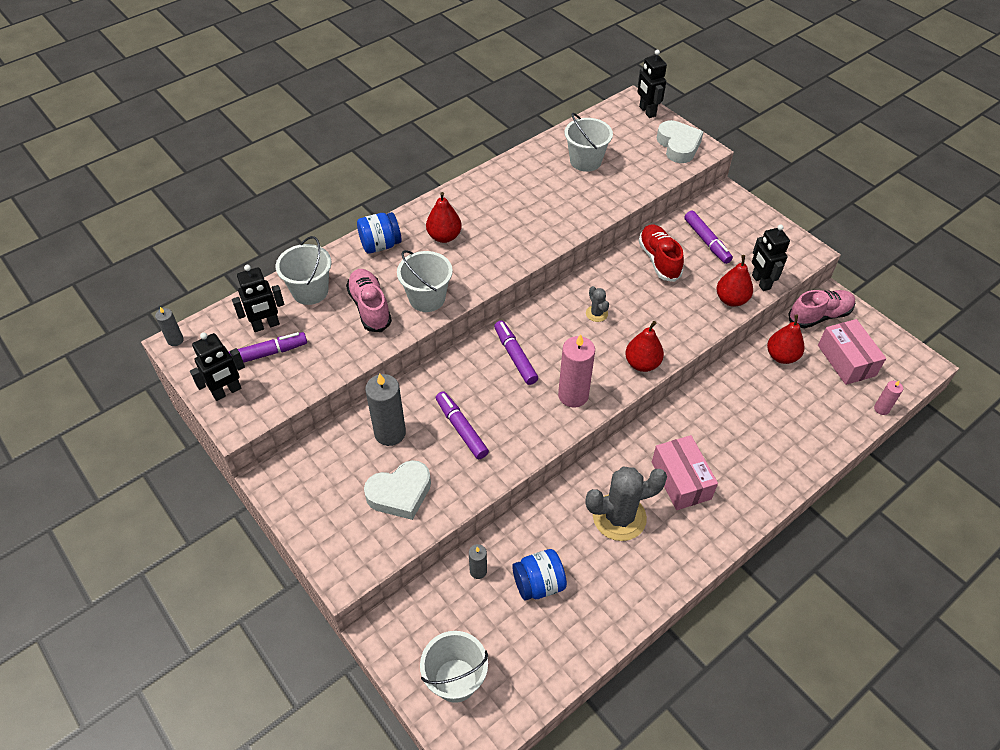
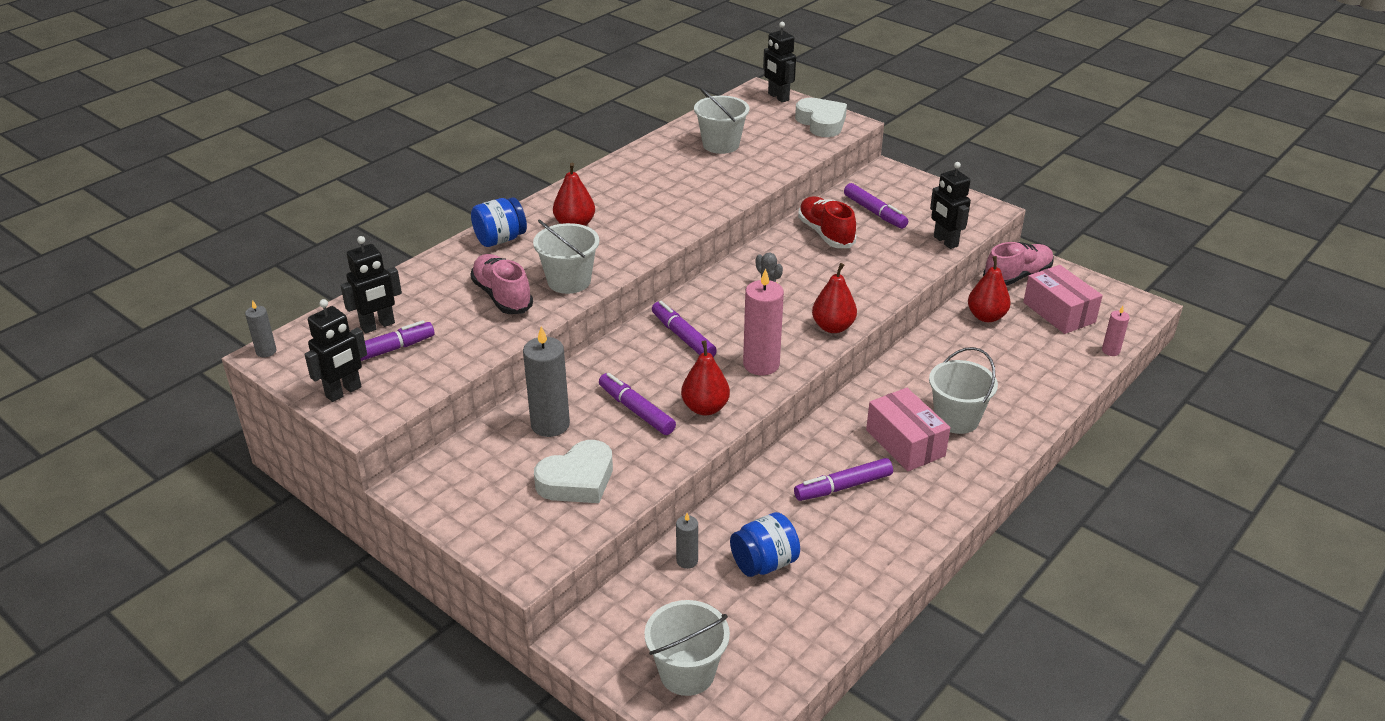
camera: 10 degrees left, 15 degrees down
(310, 291) = (425, 289): white bucket -> white bucket (956, 419)
(619, 517) = (843, 486): grey cactus -> purple marker
(731, 300) = (917, 260): red pear -> red pear (705, 408)

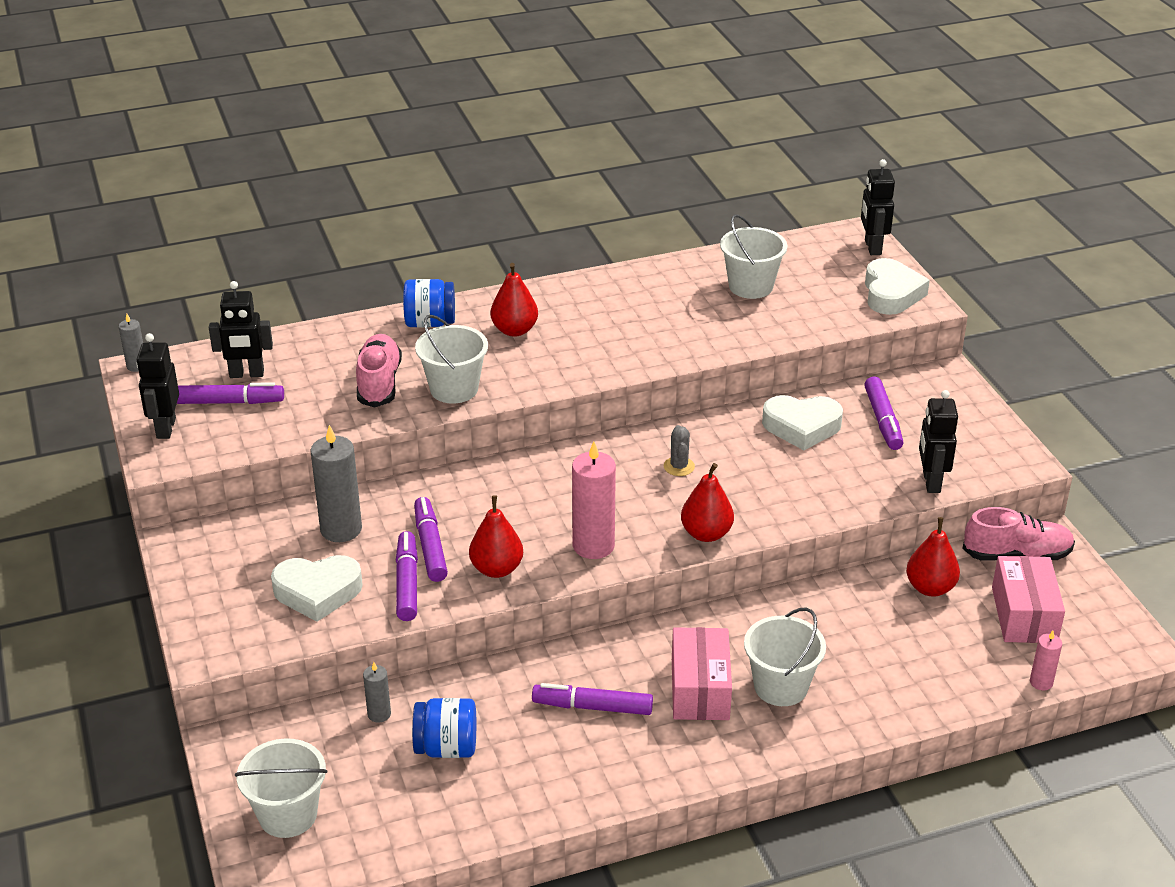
camera: 30 degrees right, 0 degrees up
(344, 392) = (165, 428): black robot -> black robot turned 105 degrees clockwise
(683, 337) = (543, 488): purple marker -> purple marker (407, 583)
(825, 234) = (801, 427): red shoe -> white heart

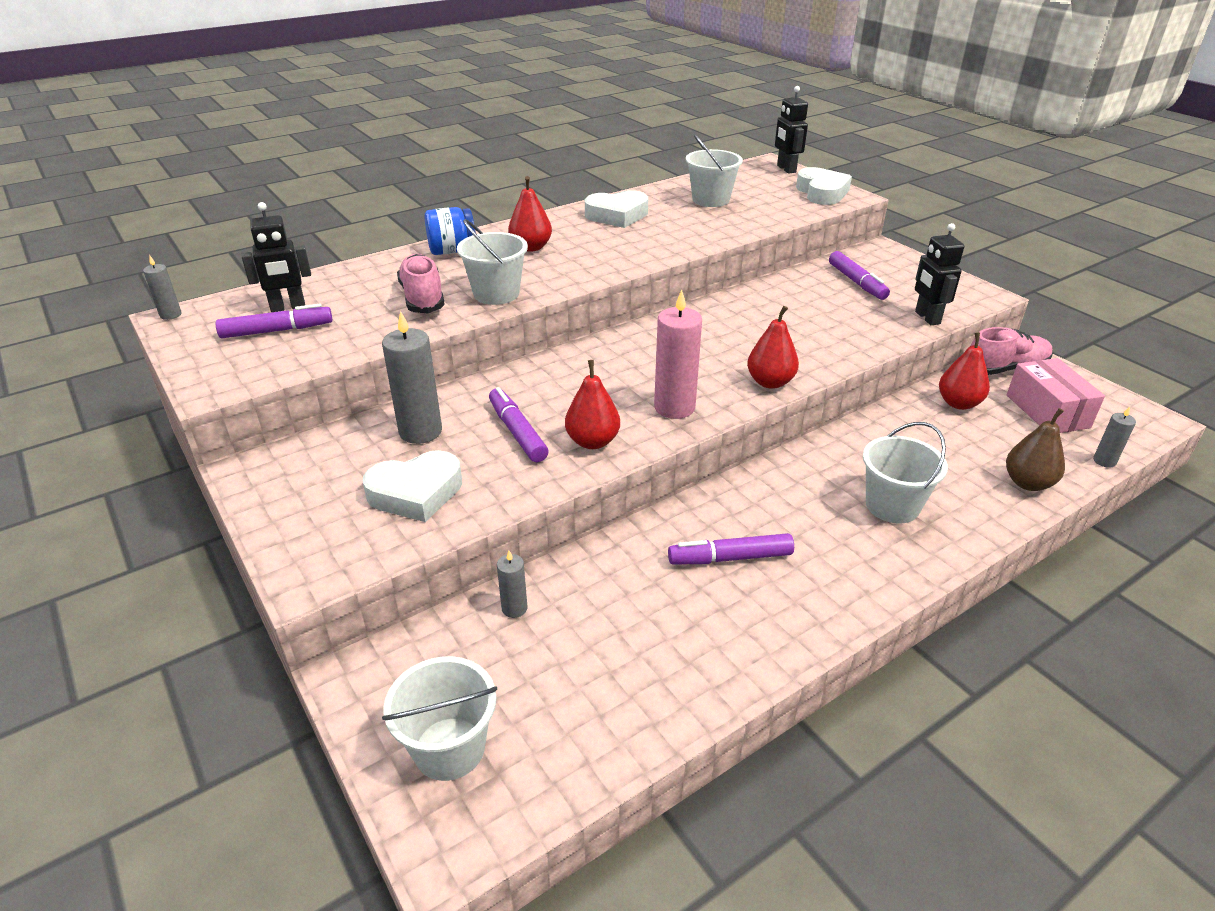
camera: 15 degrees left, 0 degrees up
(165, 428) = (212, 360): black robot -> none
(407, 583) = (508, 468): purple marker -> none
(446, 748) = (601, 630): blue jar -> none
(679, 466) = (714, 336): grey cactus -> none
(700, 689) = (821, 522): pink box -> none
(801, 427) = (796, 295): white heart -> white heart (617, 215)
(938, 690) = (1028, 483): none -> brown pear
(1041, 682) = (1104, 461): pink candle -> grey candle

